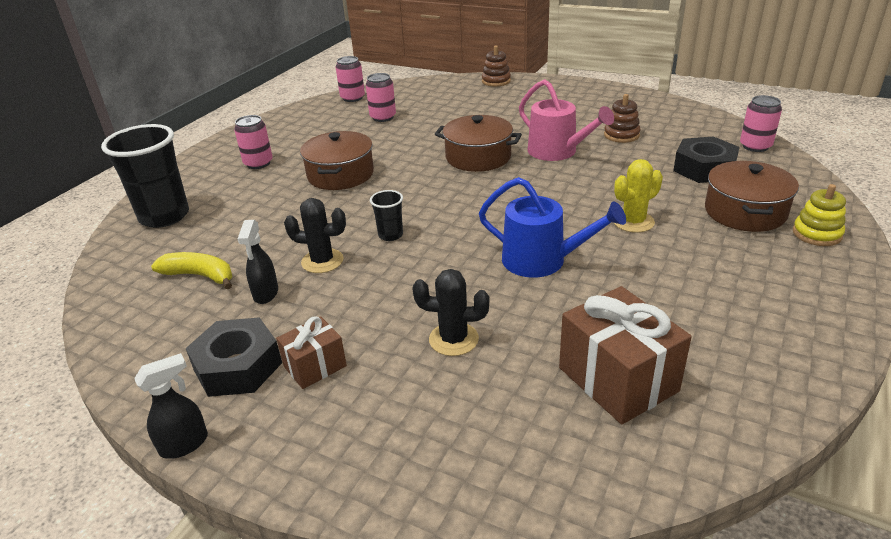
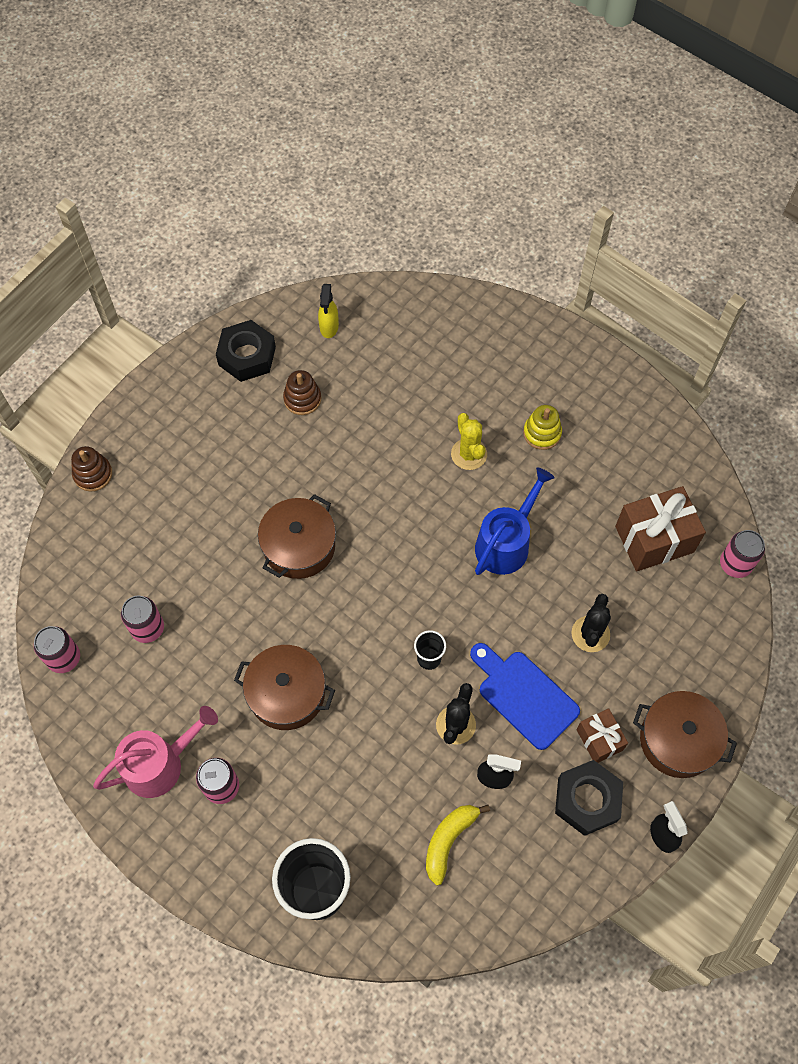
camera: 80 degrees left, 30 degrees up
(362, 300) = (524, 696): none -> blue cutting board
(557, 152) = (316, 469): pink watering can -> pink watering can (160, 764)
(704, 168) = (397, 361): black nut -> black nut (247, 356)
(706, 133) = (329, 327): none -> yellow spray bottle
(745, 212) = (479, 368): brown pot -> brown pot (678, 740)
(755, 146) = (371, 302): pink can -> pink can (735, 564)
(817, 234) = (525, 338): yellow stacking toy -> yellow stacking toy (542, 433)

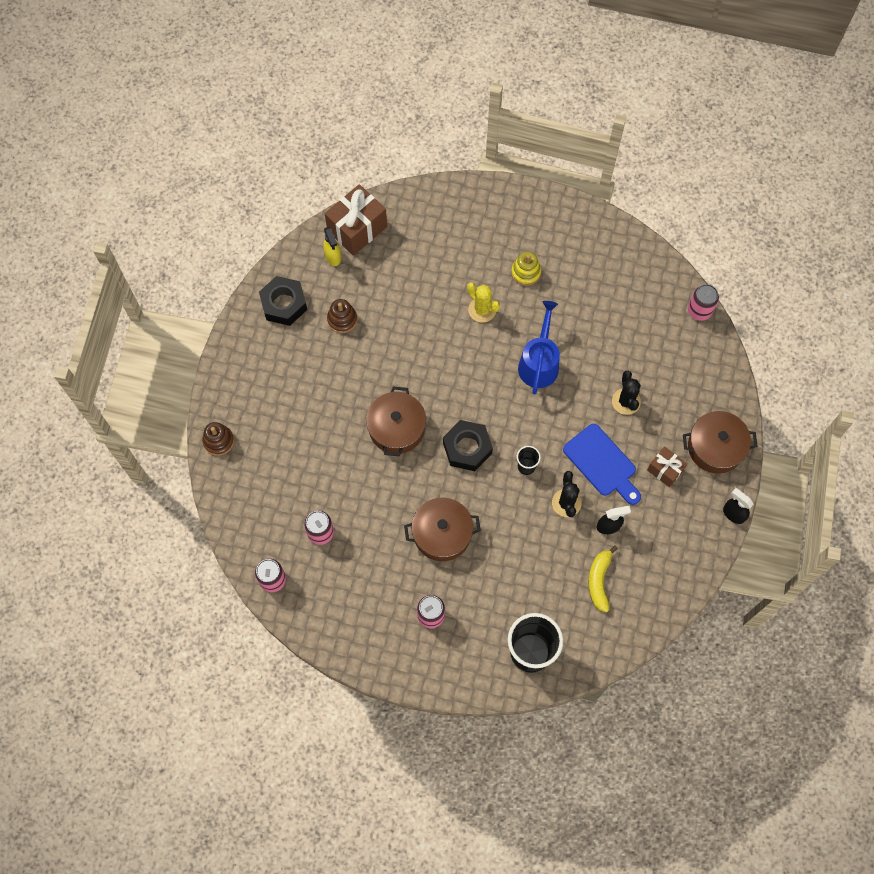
camera: 25 degrees left, 5 degrees up
(160, 764) = (380, 620): pink watering can -> none
(524, 696) = (602, 463): blue cutting board -> blue cutting board turned 150 degrees counterclockwise
(587, 800) = (675, 513): black nut -> black nut (467, 448)
(654, 539) = (638, 316): brown gift -> brown gift (357, 229)

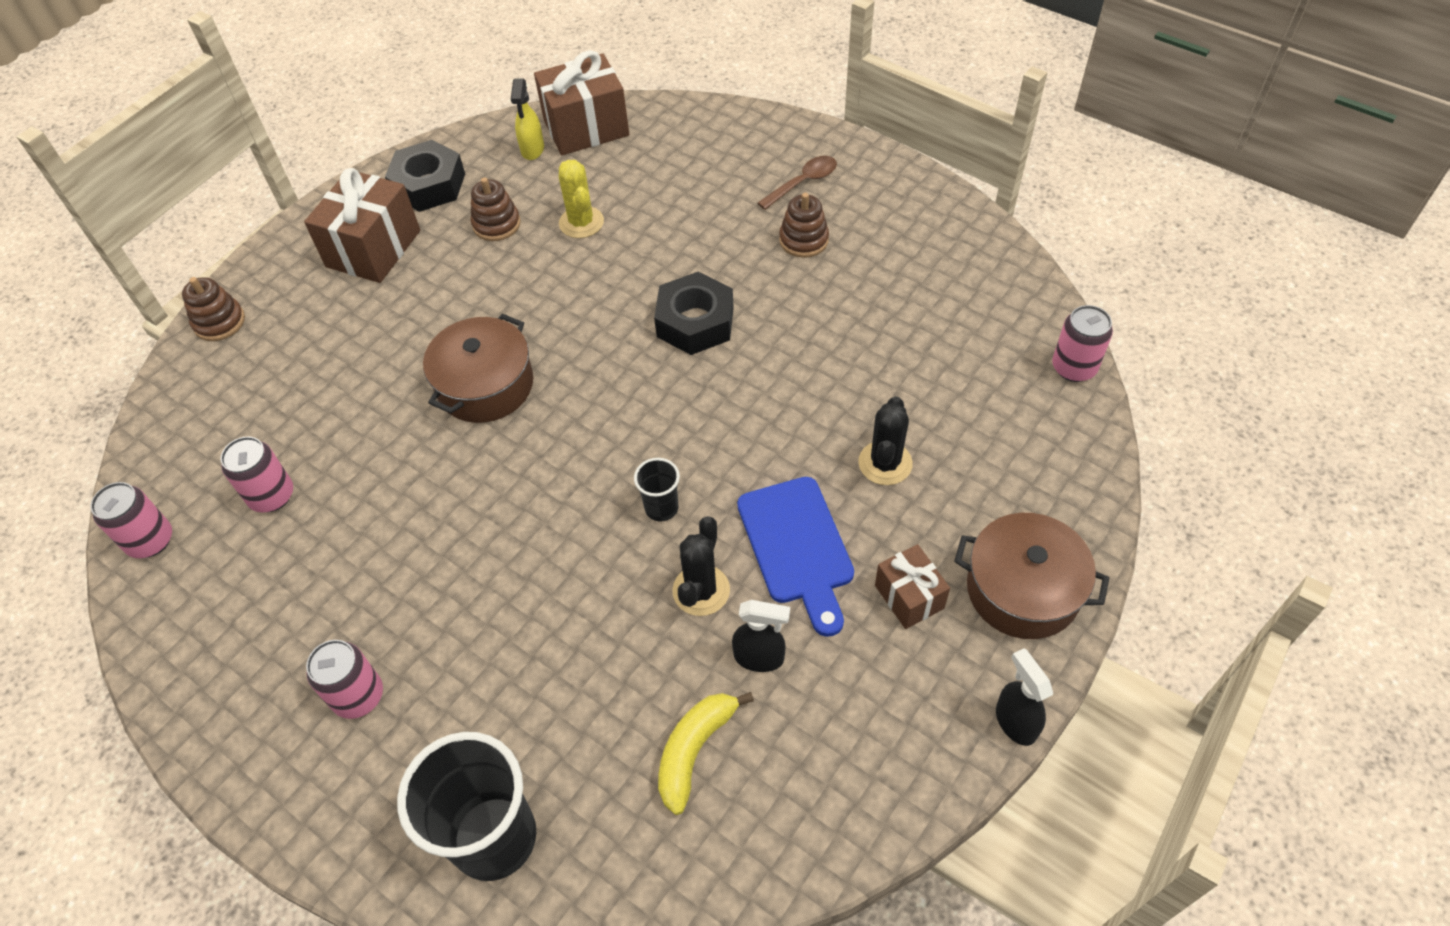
camera: 25 degrees right, 15 degrees down
(278, 361) = (373, 248): none -> brown gift
(442, 533) = (460, 565): brown pot -> none
(467, 448) = (579, 448): black nut -> black nut (695, 322)
(482, 310) = (710, 268): yellow cactus -> yellow cactus (581, 222)
(507, 230) = (803, 182): none -> brown spoon
(525, 272) = (803, 240): yellow stacking toy -> brown stacking toy
(539, 363) = (763, 364): blue watering can -> none

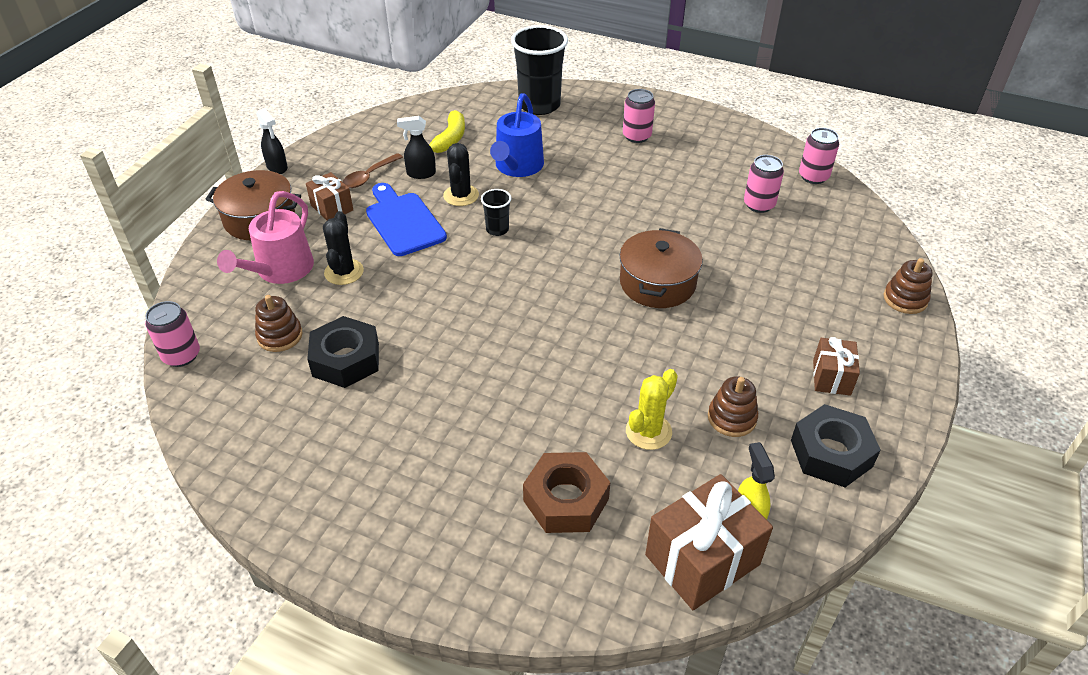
camera: 165 degrees right, 10 degrees down
(373, 248) = (831, 377): brown gift -> brown gift, size x0.57
(581, 222) = (648, 431): yellow cactus -> yellow cactus turned 75 degrees clockwise
(593, 647) = (517, 166): none -> blue watering can
(679, 179) = (566, 500): none -> brown nut
(695, 322) = (506, 350): black nut -> black nut (346, 360)
(803, 182) = (426, 514): brown spoon -> brown spoon (369, 176)
(803, 240) = (419, 443): brown stacking toy -> brown stacking toy (280, 336)
(973, 480) = (281, 270): none -> pink watering can

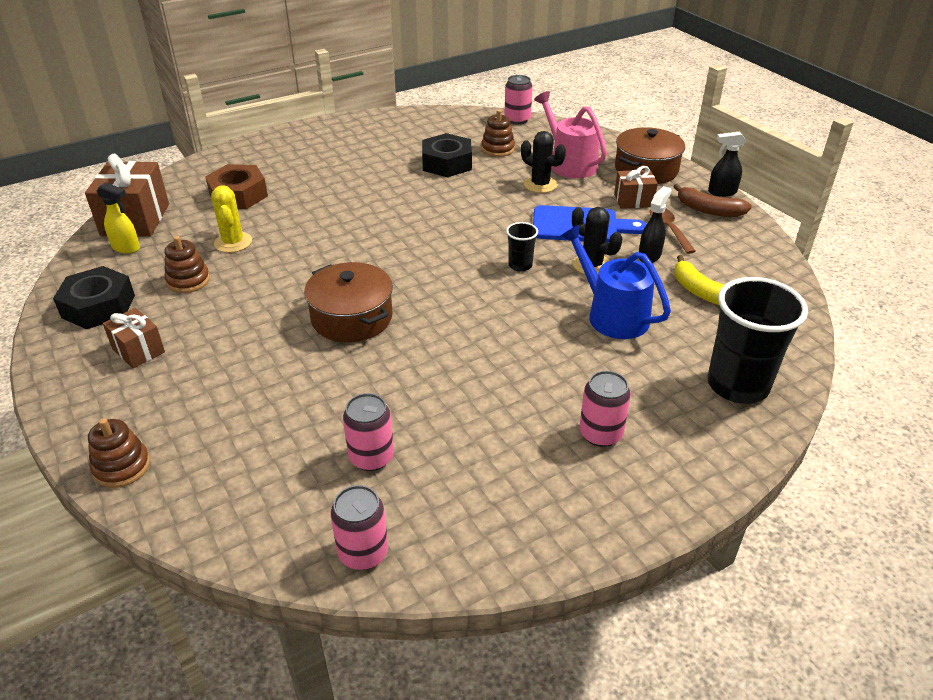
camera: 125 degrees right, 5 degrees down
(317, 166) = (708, 210): none -> brown banana

